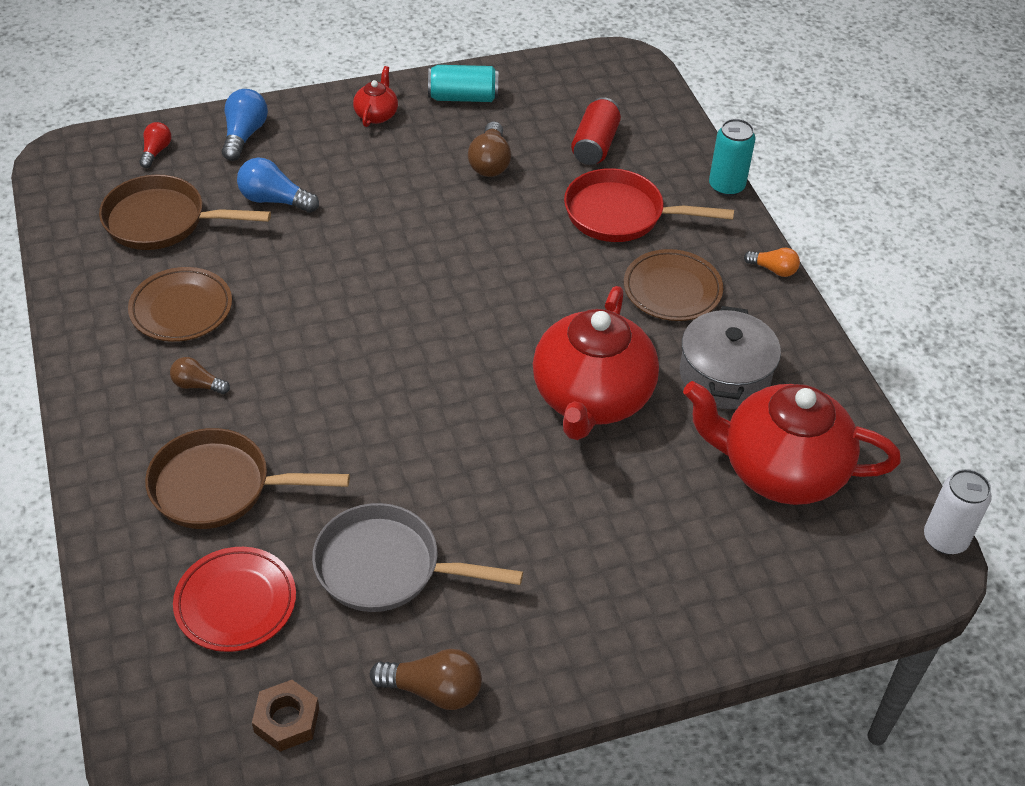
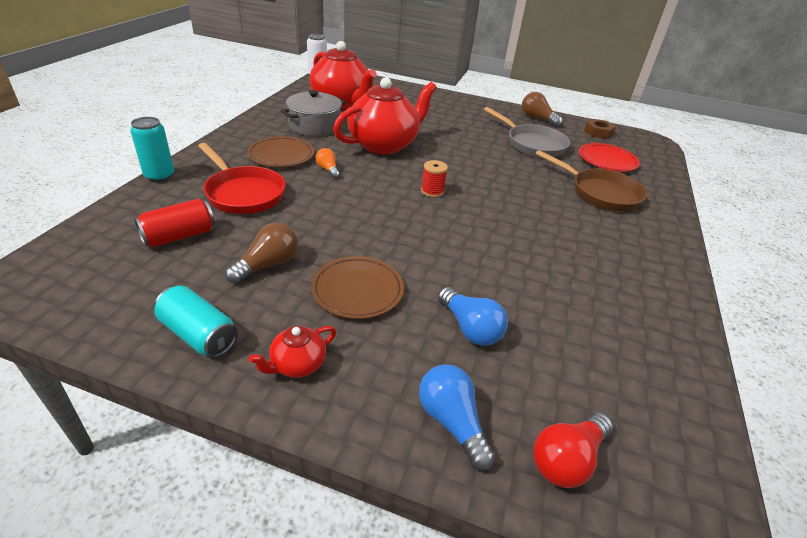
camera: 145 degrees left, 10 degrees down
(156, 151) = (567, 459): red light bulb -> red light bulb, size x1.58
(163, 221) = (586, 362): brown pan -> none
(181, 309) = (593, 282): brown plate -> brown plate (357, 290)
(197, 385) = (596, 236): brown light bulb -> none
(244, 135) = (451, 422): blue light bulb -> blue light bulb turned 105 degrees clockwise
(441, 342) = (432, 191): none -> red spool
(773, 269) = (220, 140): orange light bulb -> orange light bulb (328, 170)

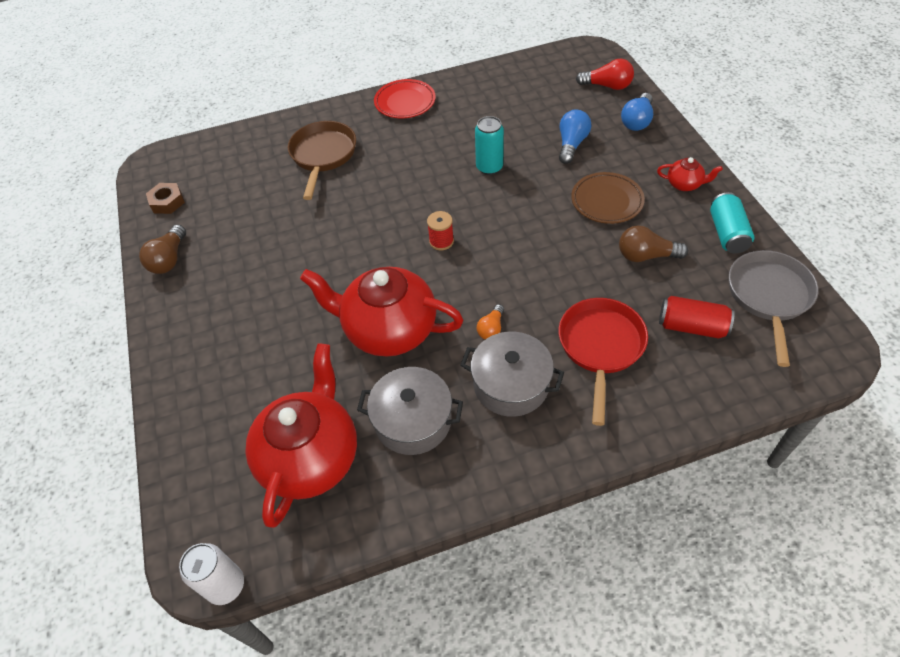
camera: 120 degrees left, 15 degrees up
(159, 176) = (661, 433): turquoise can -> turquoise can (489, 167)
(281, 155) = (511, 384): brown plate -> grey pot
(532, 144) = (256, 231): grey pan -> grey pan (769, 297)
(607, 161) = (244, 173): red plate -> red plate (405, 102)

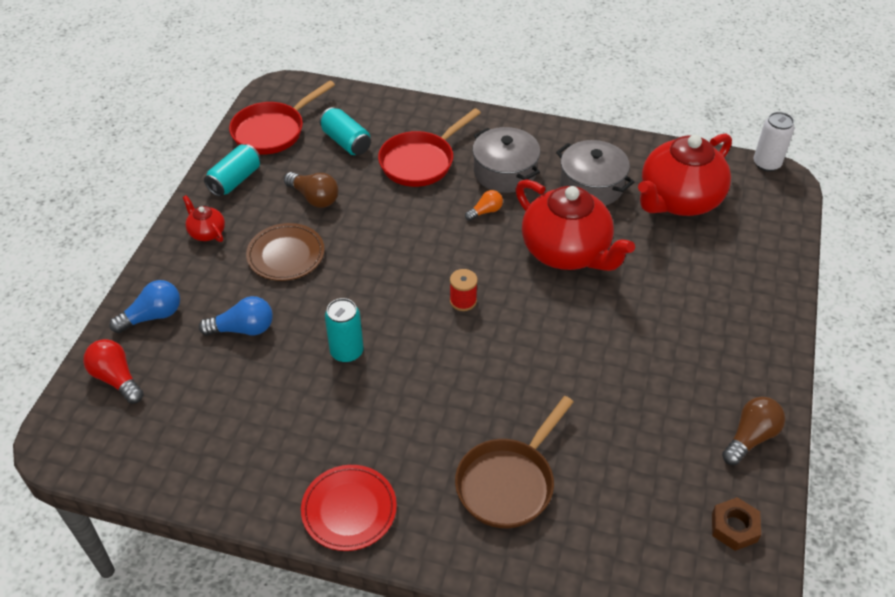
camera: 150 degrees left, 5 degrees down
(571, 144) = (243, 329): blue light bulb -> blue light bulb turned 150 degrees counterclockwise
(691, 327) = (346, 142): red can -> turquoise can
(769, 297) = (273, 131): grey pan -> red pan

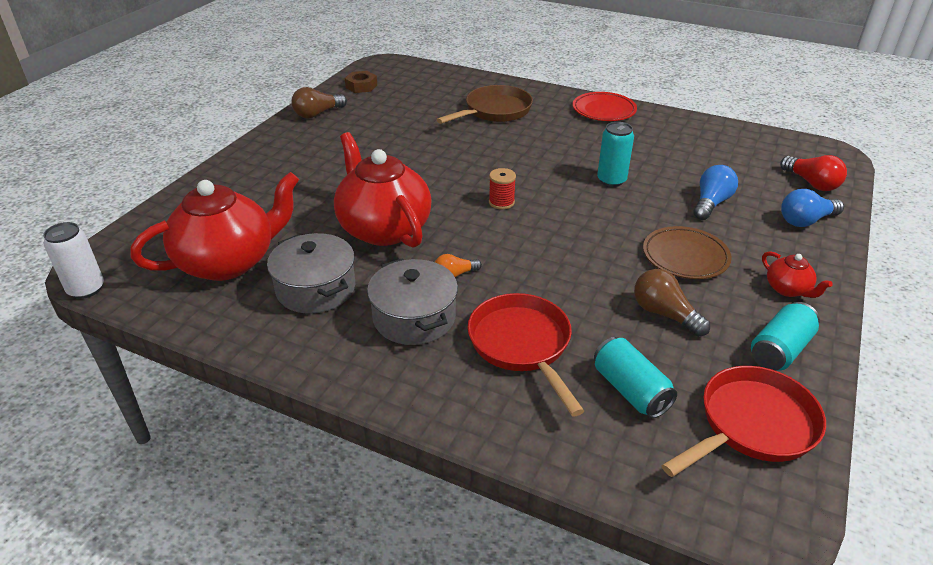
camera: 170 degrees left, 10 degrees down
(243, 329) = (711, 203): blue light bulb -> blue light bulb turned 120 degrees clockwise
(420, 161) = (522, 345): red pan -> red pan turned 75 degrees counterclockwise

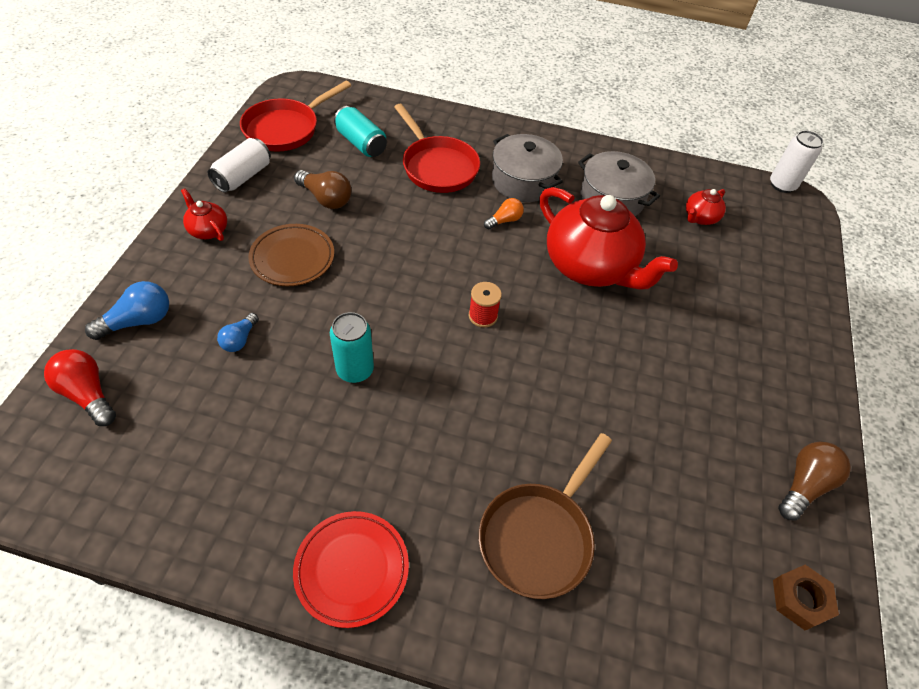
camera: 165 degrees right, 15 degrees up
(229, 261) = (700, 218): red teapot -> red teapot, size x0.43
(711, 203) = (240, 339): blue light bulb -> blue light bulb, size x0.63
(780, 350) = (243, 176): turquoise can -> white can

